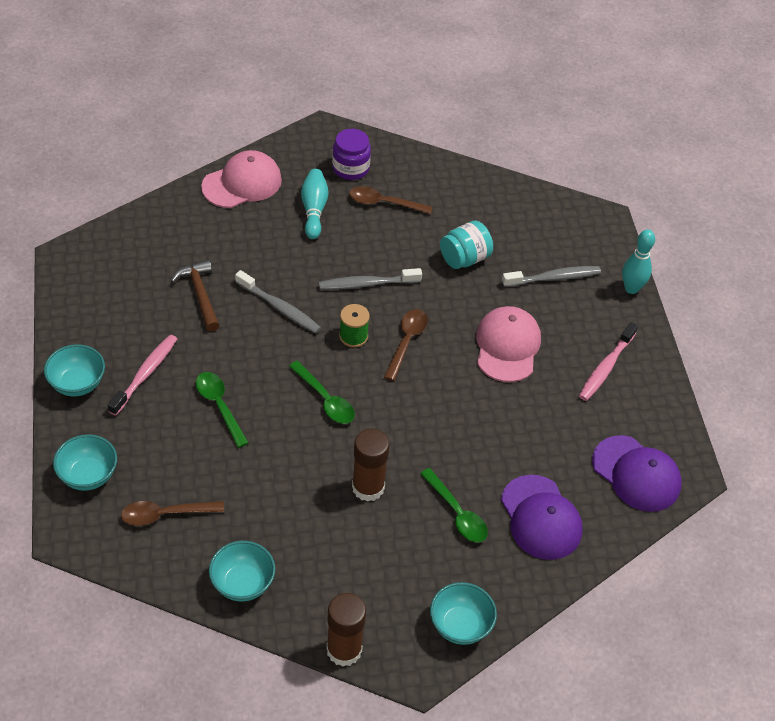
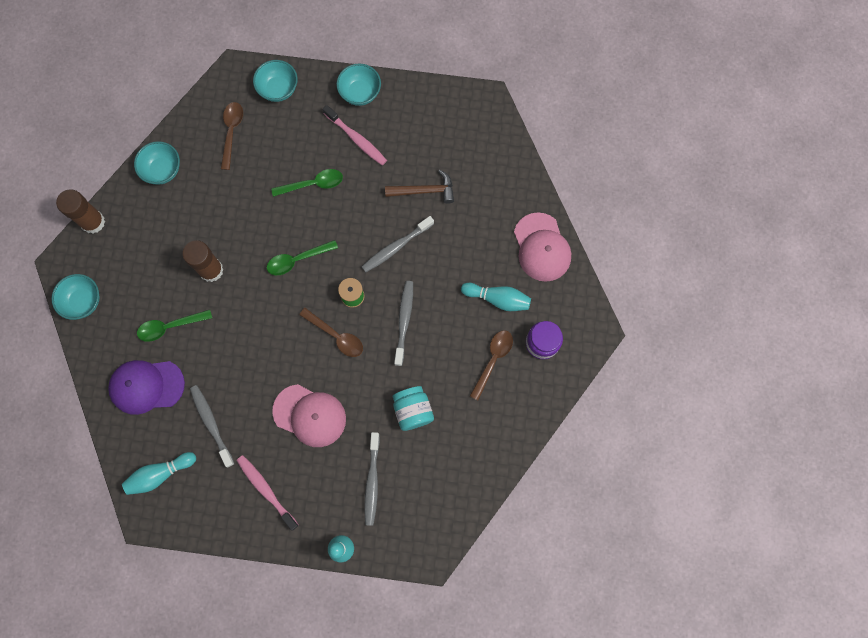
camera: 110 degrees right, 25 degrees up
(556, 437) = (211, 424): none -> grey toothbrush
(636, 474) = (160, 474): purple cap -> turquoise bowling pin

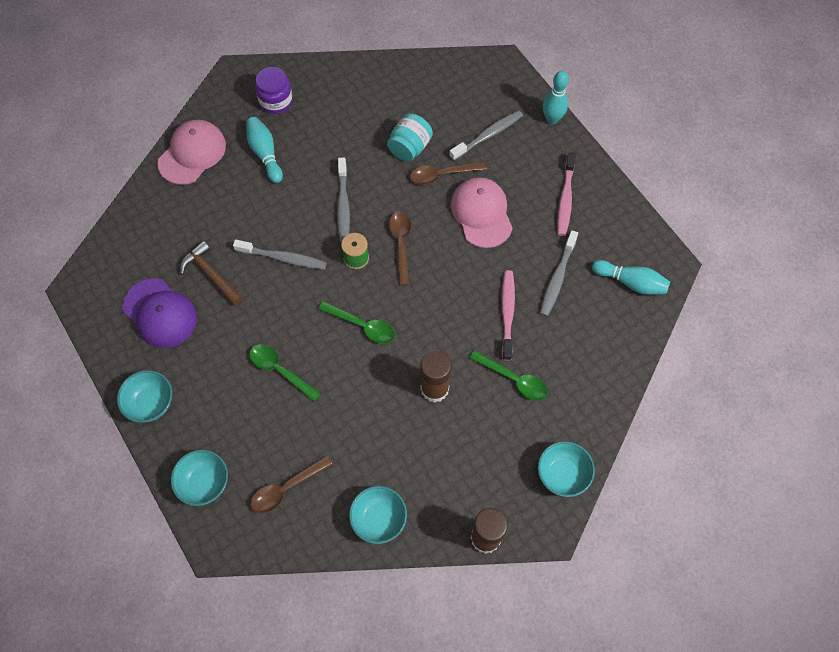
camera: 130 degrees left, 10 degrees down
(146, 386) = (578, 353): purple cap -> purple cap (160, 313)
(356, 139) = (203, 369): pink toothbrush -> pink toothbrush (507, 313)
(404, 321) = (343, 205): grey toothbrush -> grey toothbrush turned 60 degrees counterclockwise
(493, 360) = (320, 123): brown spoon -> brown spoon (442, 175)

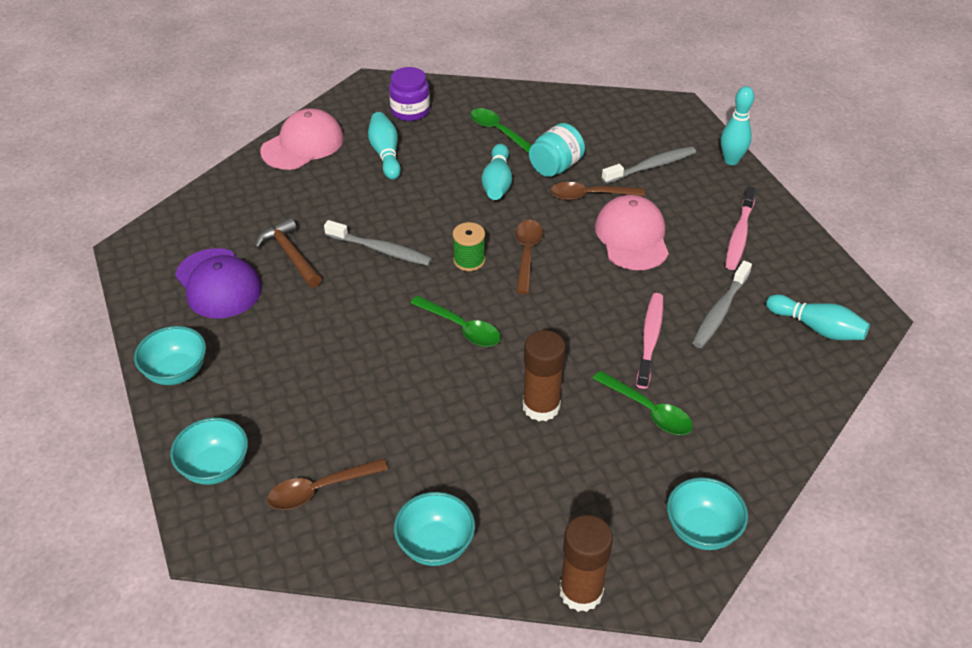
camera: 10 degrees right, 20 degrees down
(280, 370) = (347, 360): green spoon -> green spoon (499, 132)
(343, 205) = (465, 209): grey toothbrush -> none
(364, 172) = (497, 182): none -> turquoise bowling pin

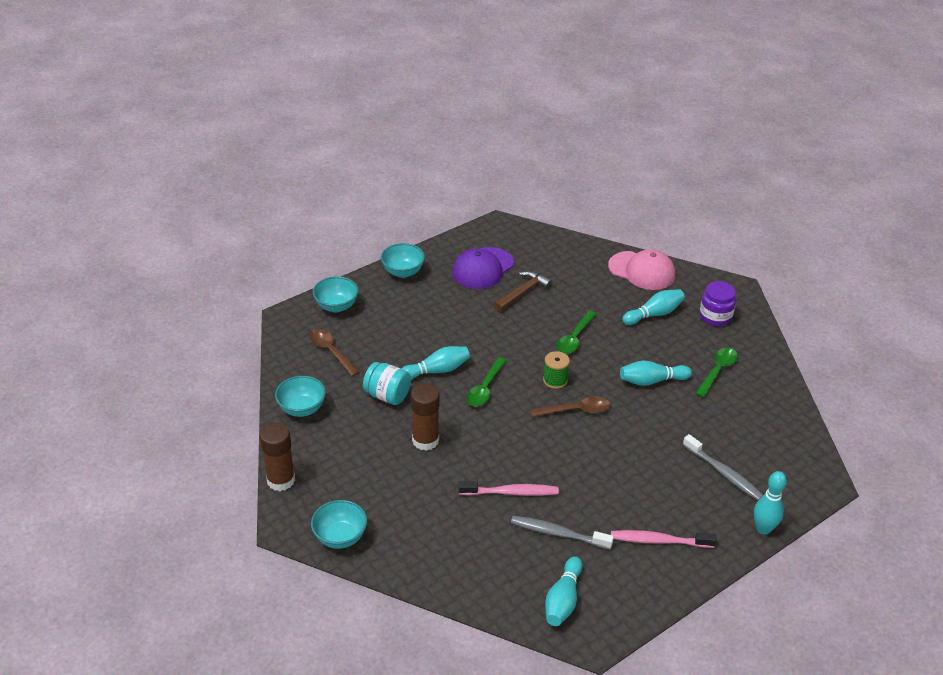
camera: 75 degrees right, 5 degrees down
(381, 250) = (546, 334): grey toothbrush -> none
(409, 370) = (437, 370): none -> turquoise bowling pin
(555, 167) = (690, 412): turquoise jar -> turquoise jar (387, 395)
(590, 195) = (663, 438): brown spoon -> none
(632, 237) = (624, 470): pink cap -> none
(648, 410) = (439, 498): green spoon -> green spoon (574, 338)

